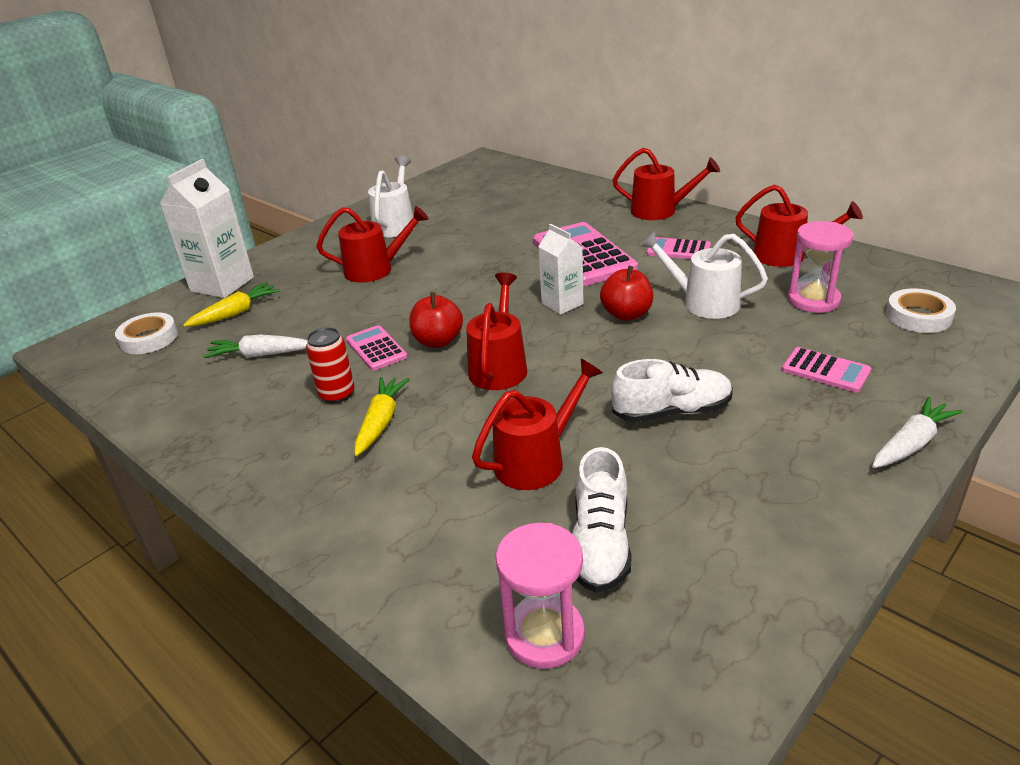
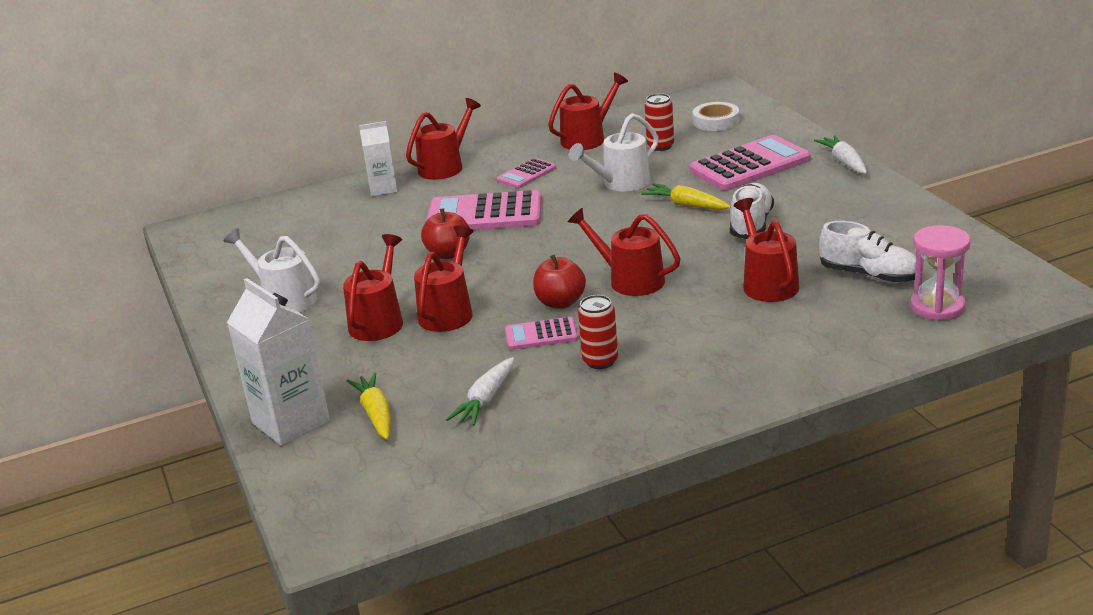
camera: 65 degrees left, 5 degrees down
(149, 338) = (370, 475): white tape -> none
(381, 421) = (662, 342): yellow carrot -> yellow carrot (686, 205)
(400, 293) = (448, 312): none -> red watering can
(562, 304) = (559, 238): white carton -> white carton (383, 189)
(626, 314) = (606, 215): red apple -> red apple (448, 254)
(813, 300) = (660, 146): pink hourglass -> red can
(825, 370) = (750, 165): pink calculator -> pink calculator, size x1.90

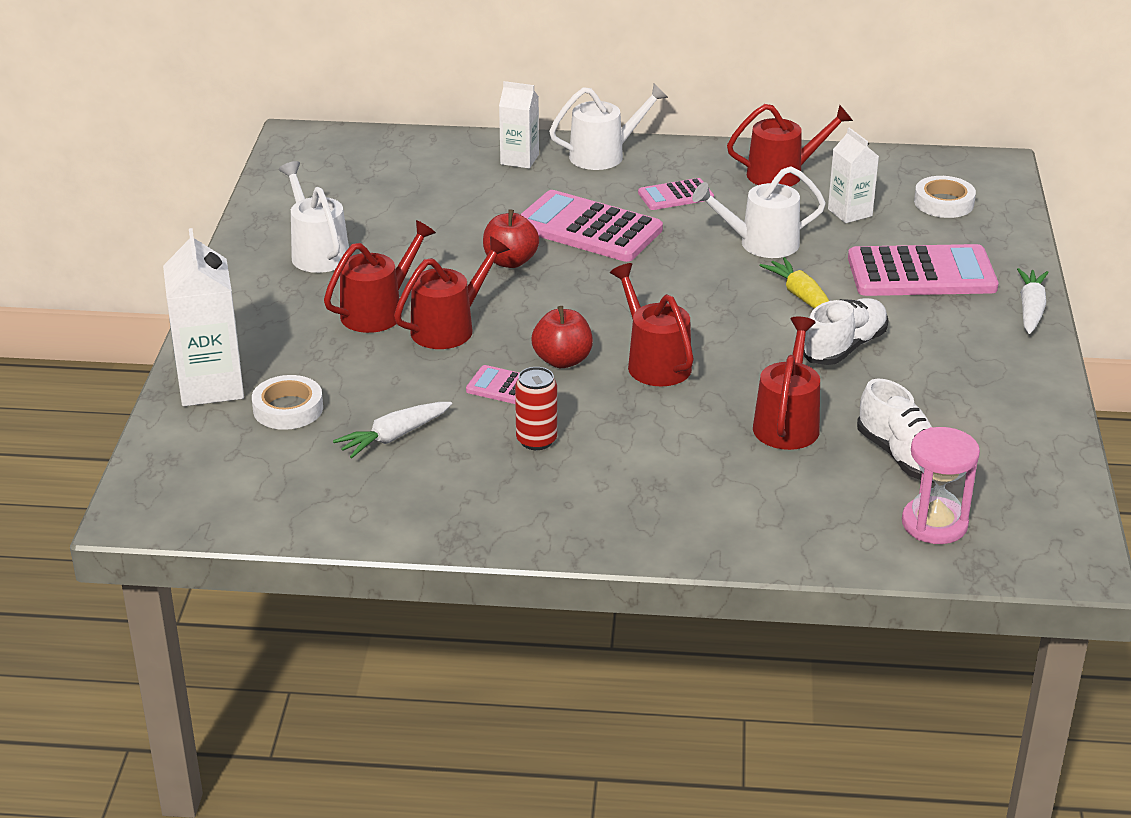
camera: 25 degrees right, 5 degrees up
(376, 414) = (288, 409): yellow carrot -> white tape
(445, 166) = (604, 155): red watering can -> white watering can
(660, 146) = (850, 212): red can -> white carton

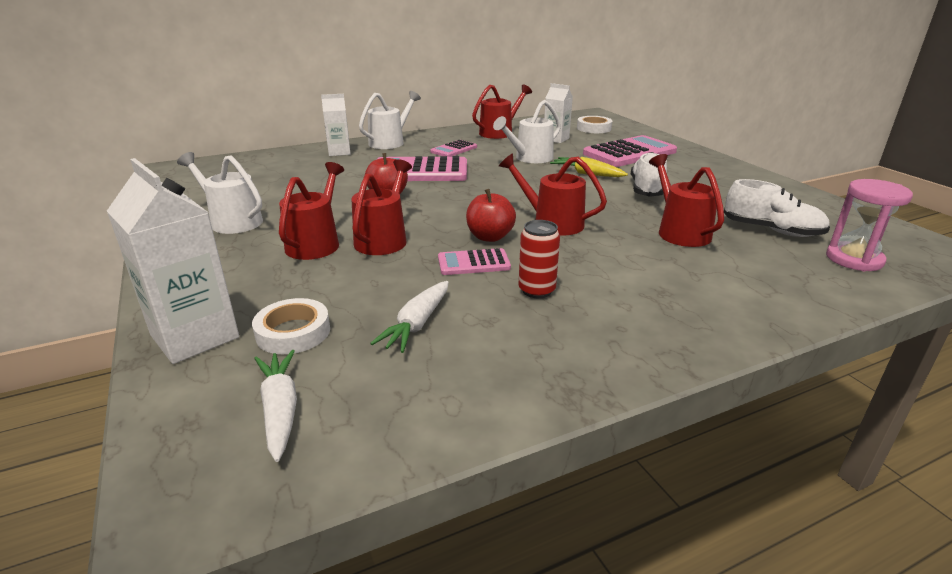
camera: 30 degrees left, 5 degrees down
(1031, 309) = (703, 154): white carrot -> white carrot (280, 409)

